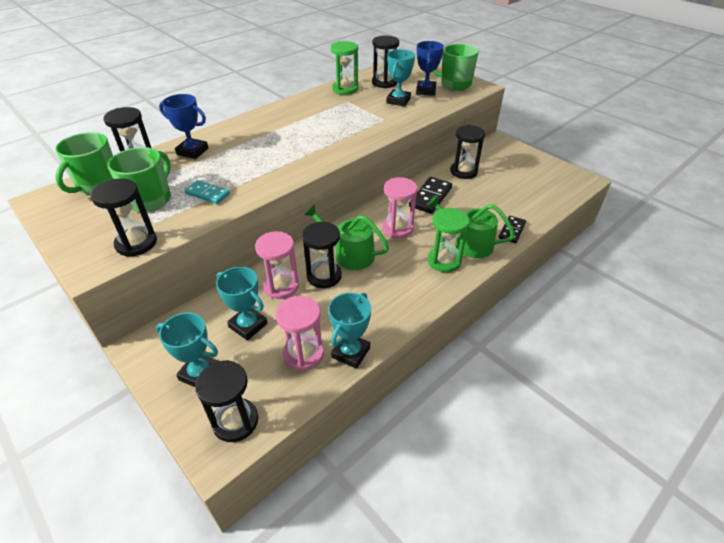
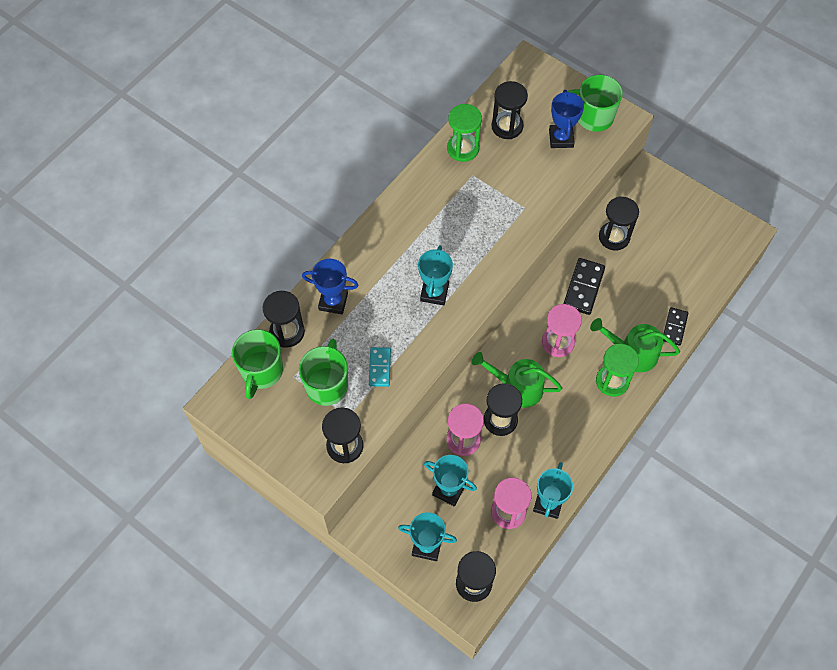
camera: 10 degrees left, 20 degrees up
(207, 194) = (380, 367): turquoise domino -> turquoise domino turned 75 degrees clockwise
(398, 101) = (532, 166): turquoise trophy -> turquoise trophy (434, 292)

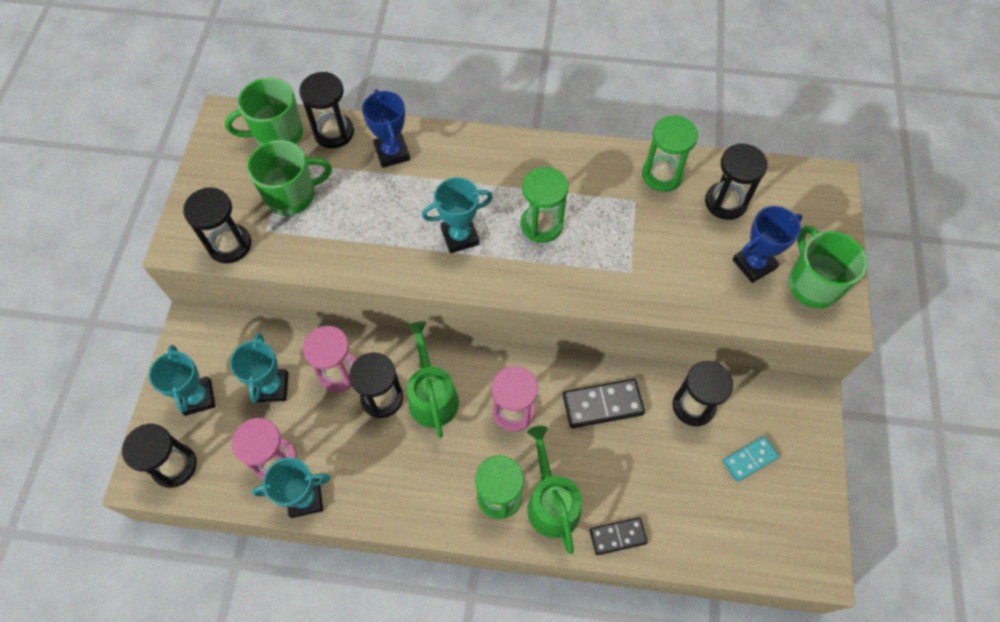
camera: 60 degrees right, 0 degrees up
(380, 367) = (338, 231): turquoise domino -> turquoise domino (749, 459)
(456, 239) = (541, 225): none -> green hourglass

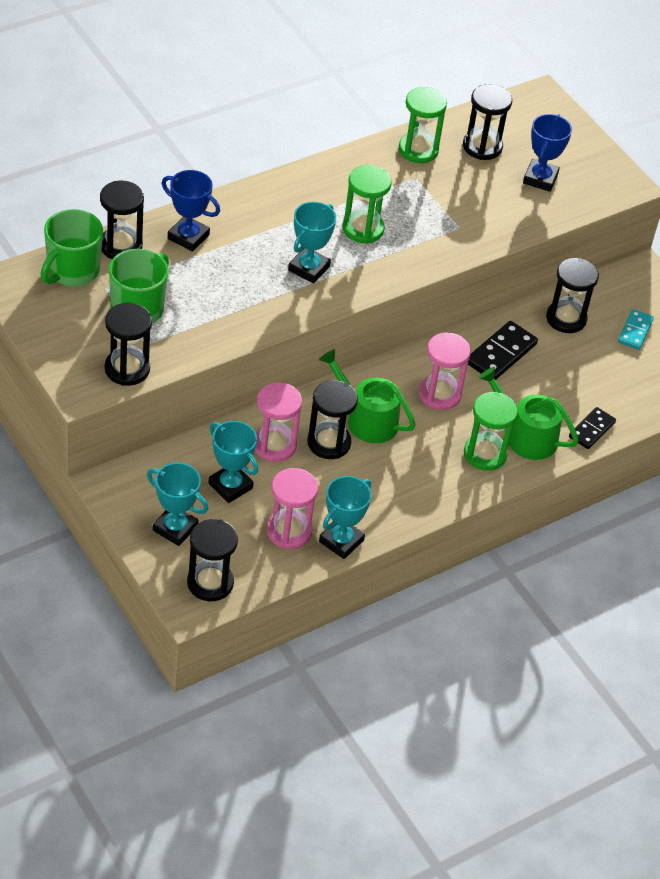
camera: 45 degrees left, 15 degrees down
(812, 284) = (590, 171): green mug -> none

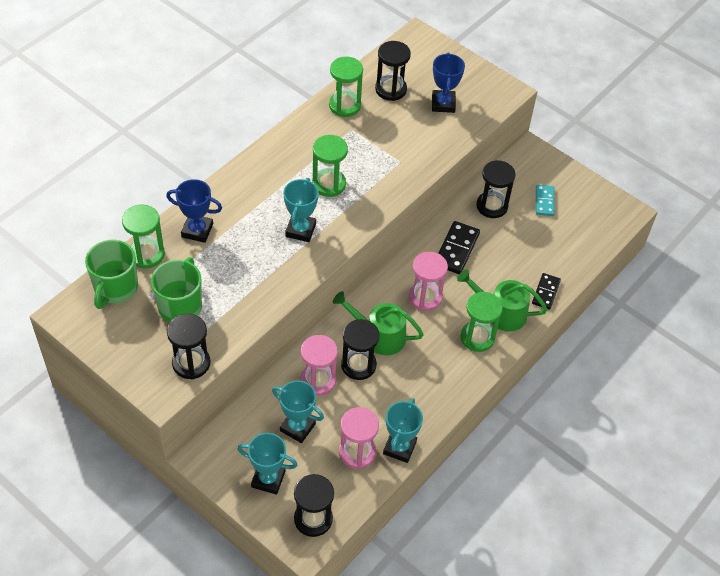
camera: 15 degrees left, 5 degrees up
(121, 246) = (146, 254): black hourglass -> green hourglass

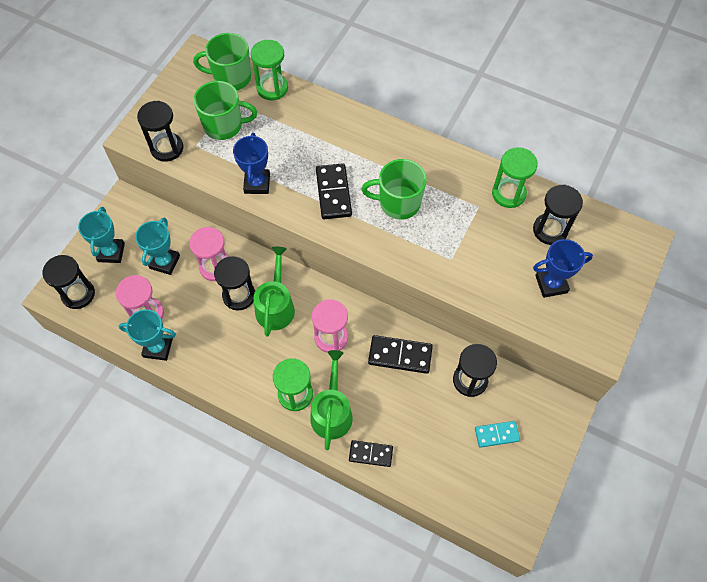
camera: 80 degrees right, 10 degrees up
(197, 230) = (308, 116): blue trophy -> blue trophy (257, 183)
(300, 230) = (333, 193): turquoise trophy -> black domino
(329, 184) = (398, 203): green hourglass -> green mug

